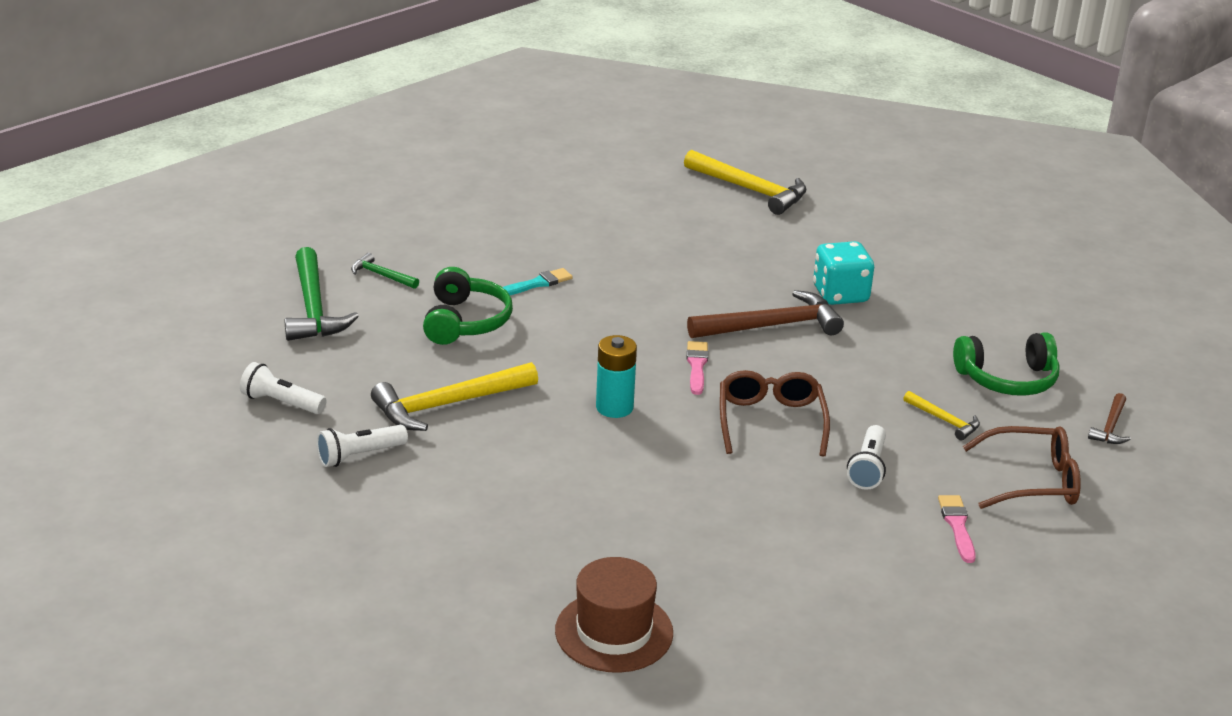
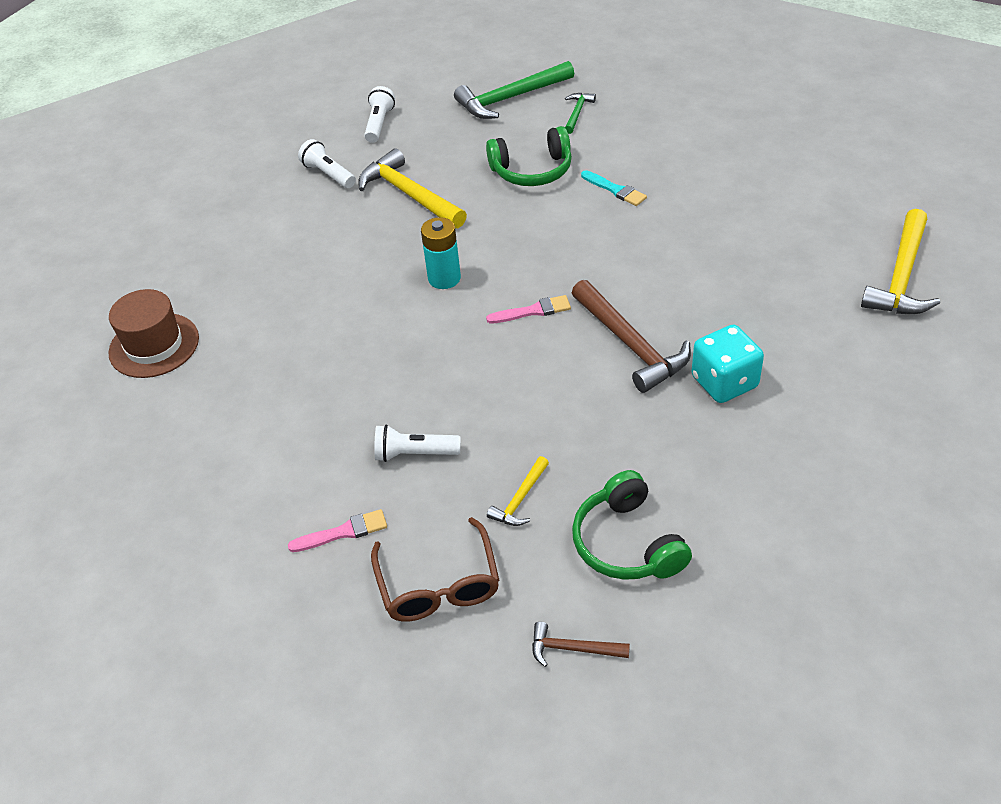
camera: 80 degrees right, 15 degrees up
(770, 421) = (464, 375): brown glasses -> none

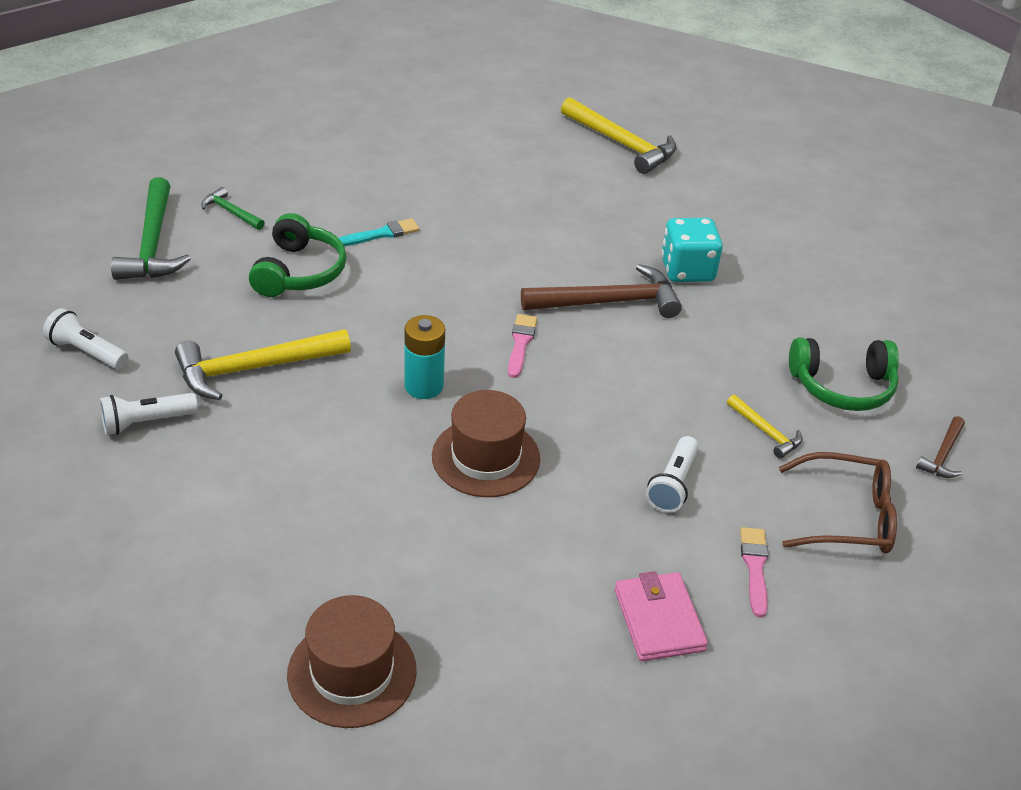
camera: 75 degrees left, 5 degrees down
(260, 486) = (658, 620): none -> pink wallet
(385, 337) = (486, 457): none -> brown hat

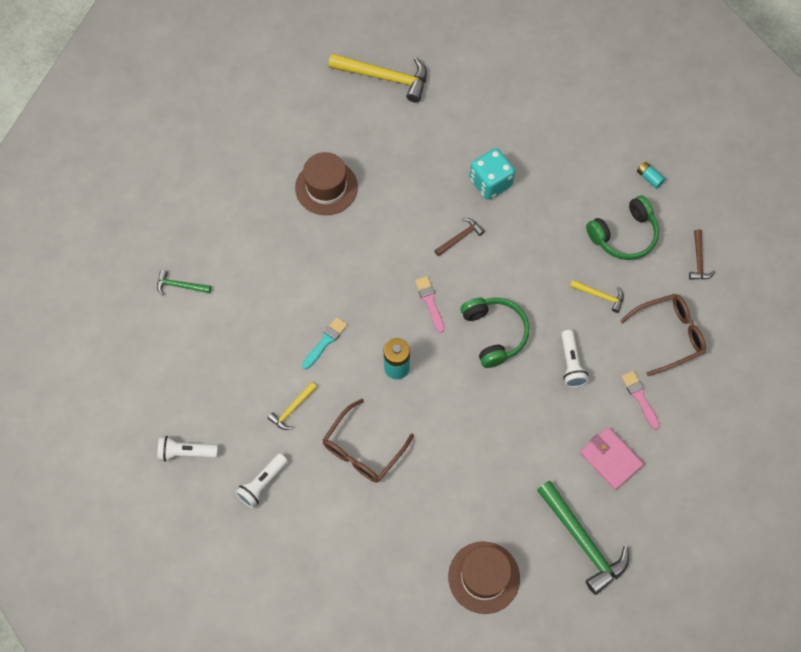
camera: 25 degrees left, 25 degrees up
(152, 244) = (153, 342): green hammer -> green hammer (582, 541)
(254, 368) = (292, 409): yellow hammer -> yellow hammer, size x0.51
(299, 272) = (261, 315): green headphones -> green headphones (494, 333)
(306, 447) = (363, 449): none -> brown glasses
(382, 234) = (288, 253): turquoise brush -> turquoise brush (325, 341)
(486, 457) = (463, 401): brown hat -> brown hat (326, 187)
(609, 302) = (460, 237): brown hammer -> brown hammer, size x0.51
(915, 346) = (649, 178): none -> turquoise battery

